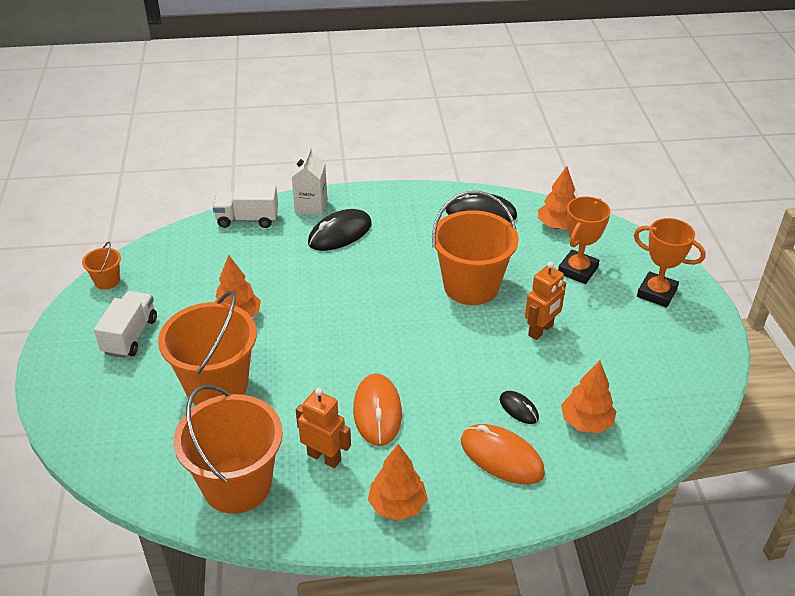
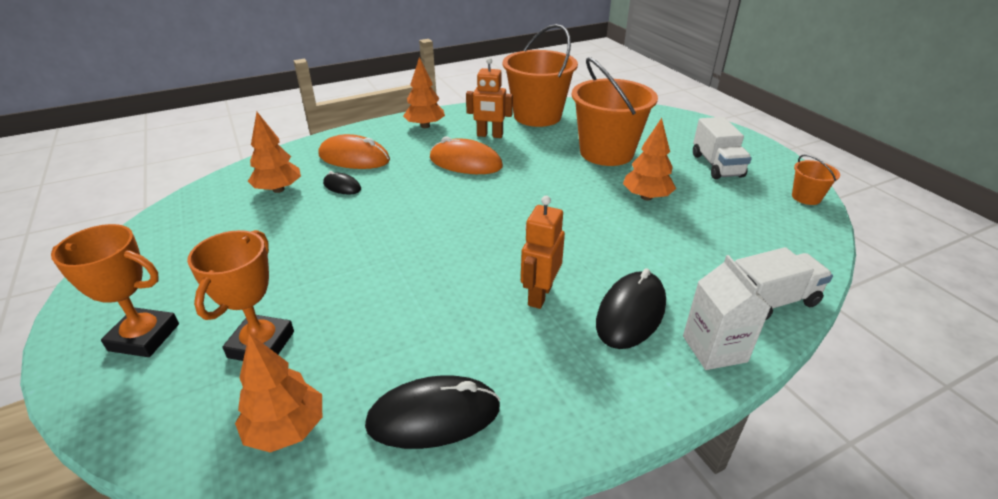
camera: 160 degrees right, 5 degrees down
(377, 412) = (465, 162): orange mouse -> orange mouse turned 45 degrees counterclockwise
(471, 286) = (415, 284): orange bucket -> none
(541, 330) = (320, 253): orange robot -> orange robot (539, 295)

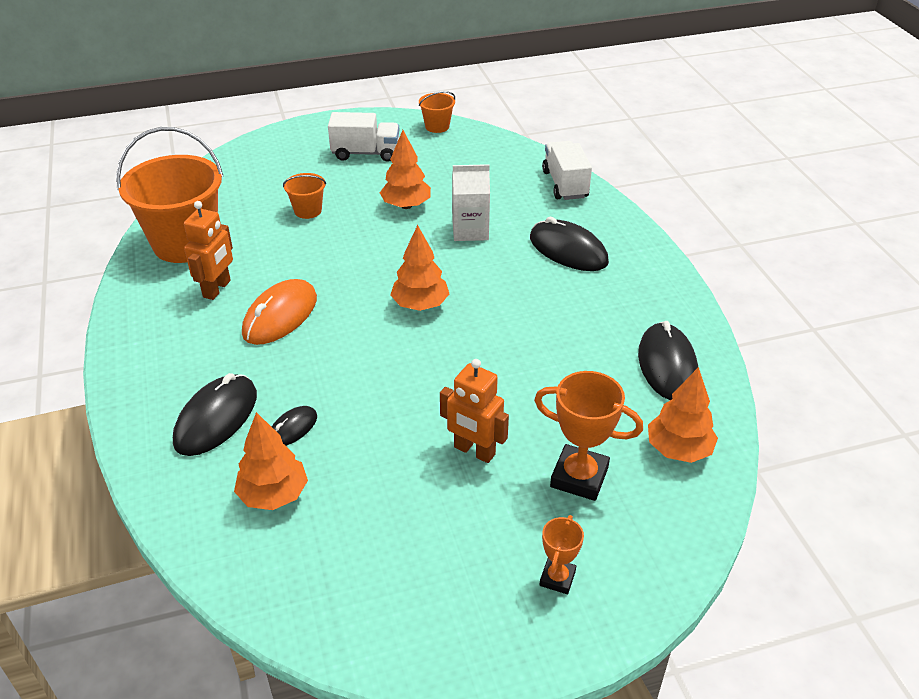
camera: 80 degrees left, 5 degrees up
(144, 337) = (557, 578): orange trophy -> orange trophy, size x0.57
(354, 158) = (216, 418): orange mouse -> black mouse
(425, 126) = (153, 345): orange tree -> orange tree (420, 305)
(539, 295) = (538, 294): orange robot -> orange robot (474, 451)
(606, 153) = (308, 210): orange bucket -> orange bucket, size x0.45
(714, 349) = (610, 222): white carton -> white carton (470, 230)

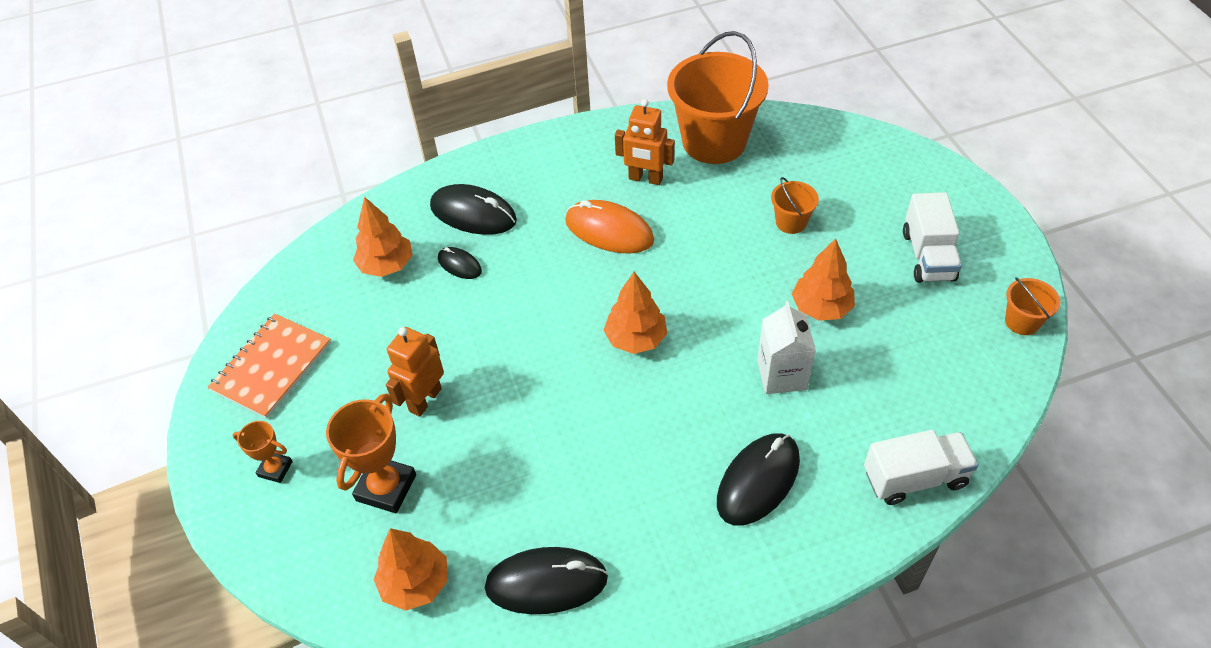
camera: 90 degrees right, 10 degrees up
(411, 600) = (272, 367): none -> orange notebook

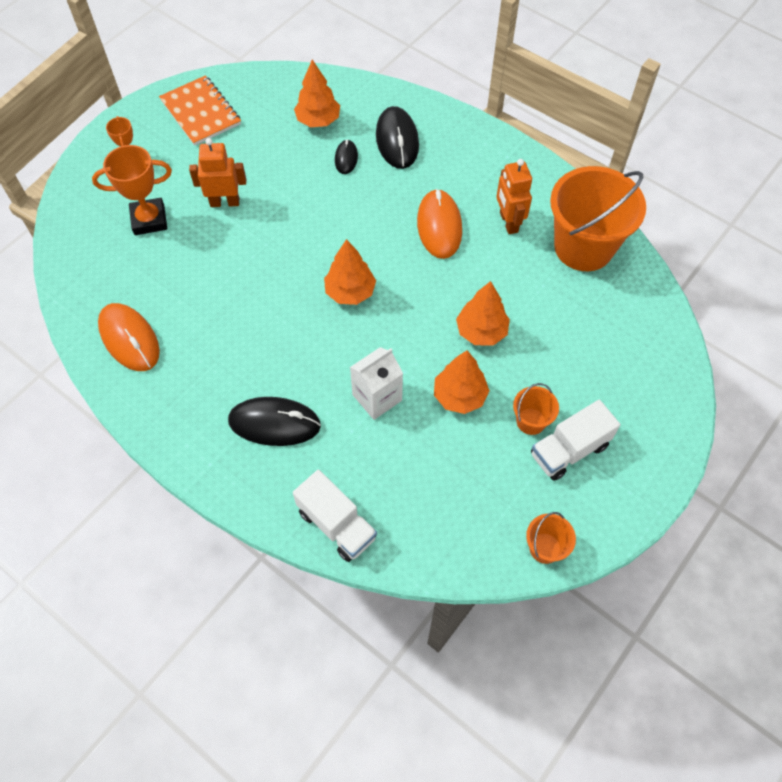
camera: 55 degrees right, 10 degrees up
(272, 367) = (201, 112): orange notebook -> orange notebook turned 60 degrees clockwise
(415, 583) = (93, 272): orange tree -> orange tree (481, 331)
(546, 583) = (129, 339): black mouse -> orange mouse
(791, 222) = (534, 338): orange bucket -> orange bucket (531, 421)

